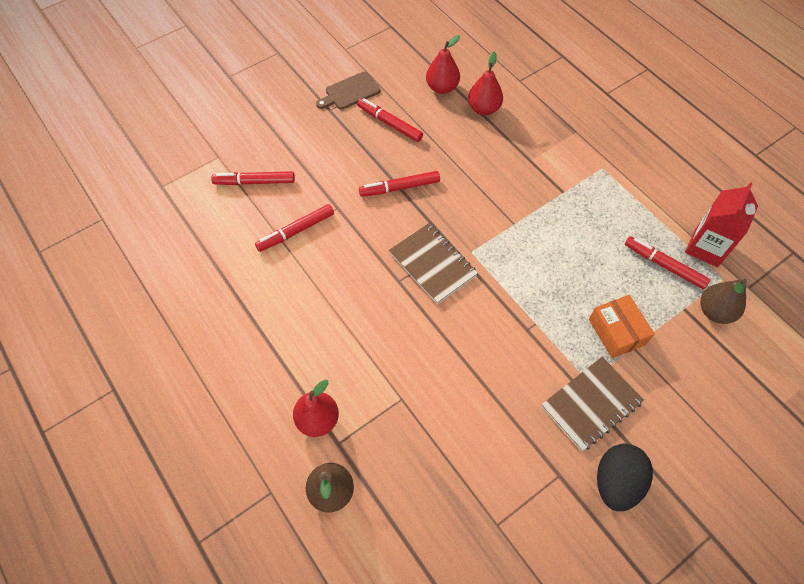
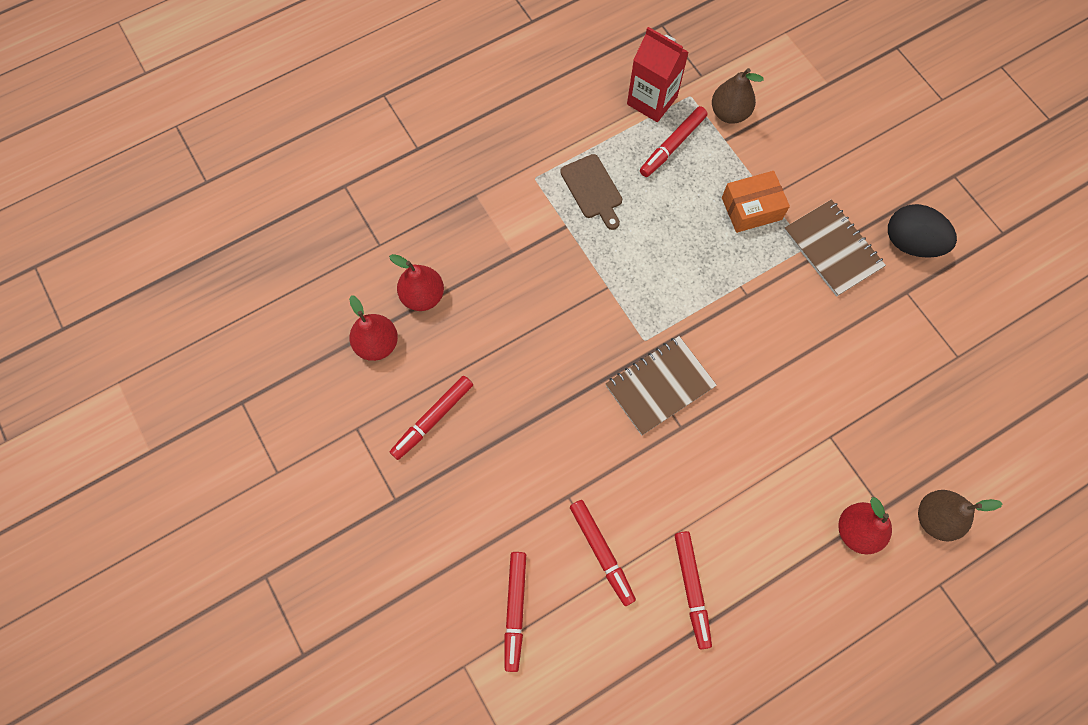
camera: 85 degrees left, 10 degrees up
(350, 92) = (366, 469): brown cutting board -> brown cutting board (593, 189)
(399, 187) = (543, 415): red marker -> red marker (691, 589)

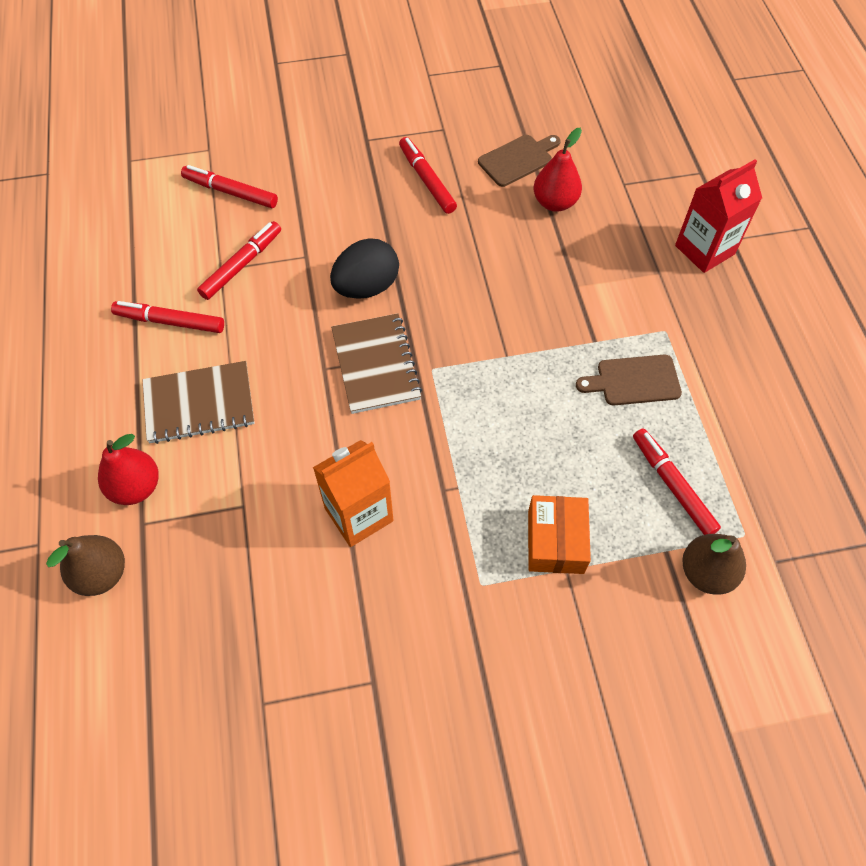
camera: 110 degrees right, 10 degrees down
(377, 344) = (518, 159): red pear -> brown cutting board
(601, 552) = (242, 265): red marker -> red marker turned 135 degrees clockwise
(652, 100) = (746, 486): red carton -> red carton (704, 250)
(795, 347) = (359, 514): none -> orange carton
(832, 249) = (466, 615): brown notebook -> brown notebook (199, 404)
(910, 243) = (438, 724): black egg -> black egg (366, 287)

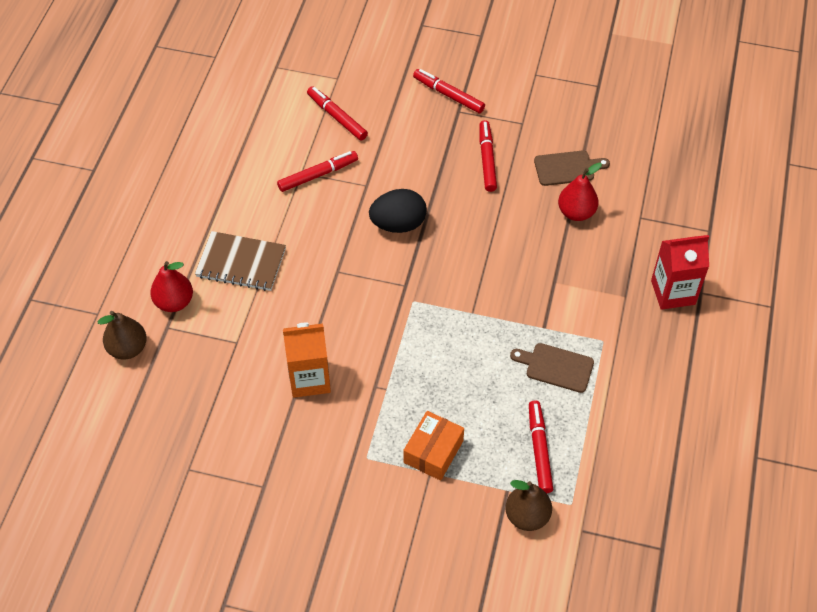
camera: 25 degrees right, 5 degrees down
(170, 321) = (249, 198): red marker -> red marker (448, 95)
(376, 365) = (375, 283): brown notebook -> none

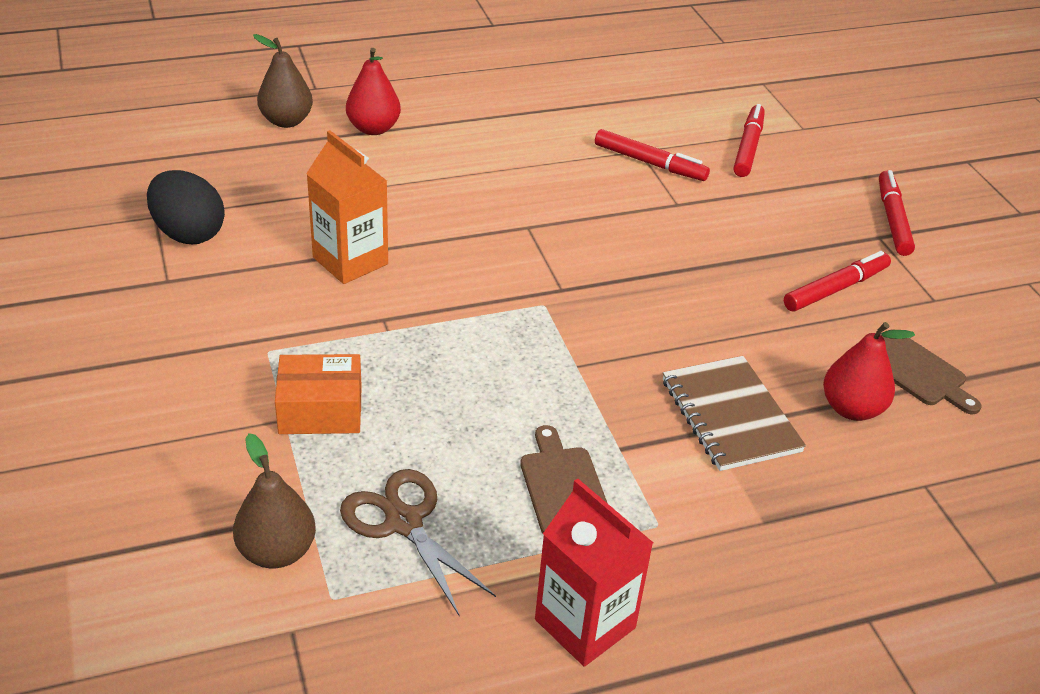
camera: 55 degrees right, 15 degrees down
(241, 263) = (469, 153): brown notebook -> brown notebook (730, 415)
(398, 224) = (648, 249): black egg -> black egg (188, 233)
(539, 449) = (404, 522): red marker -> brown scissors
(673, 292) = (830, 580): red carton -> red carton (585, 624)

